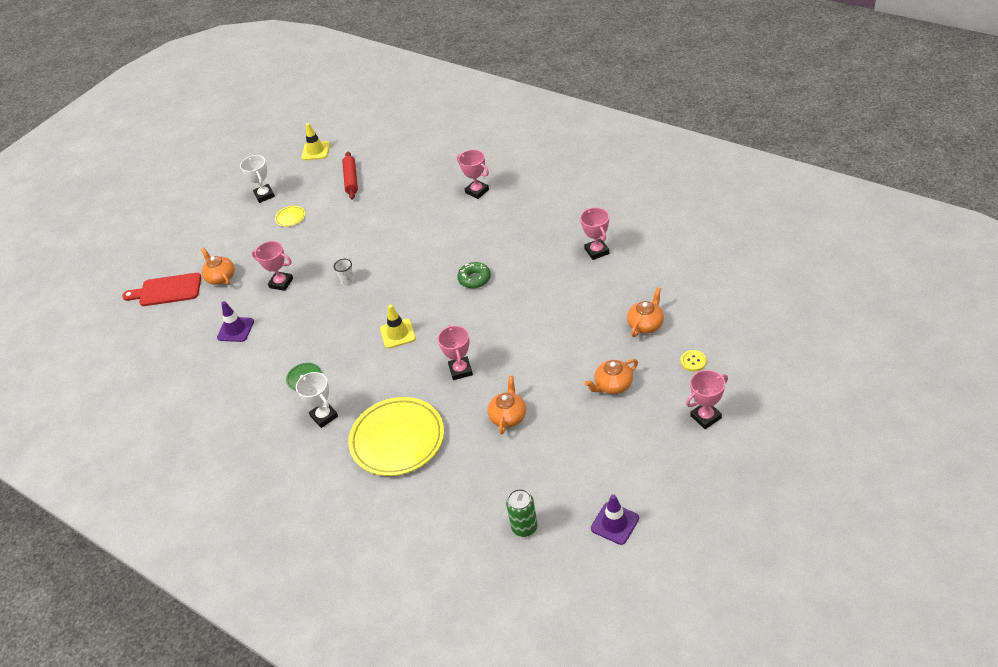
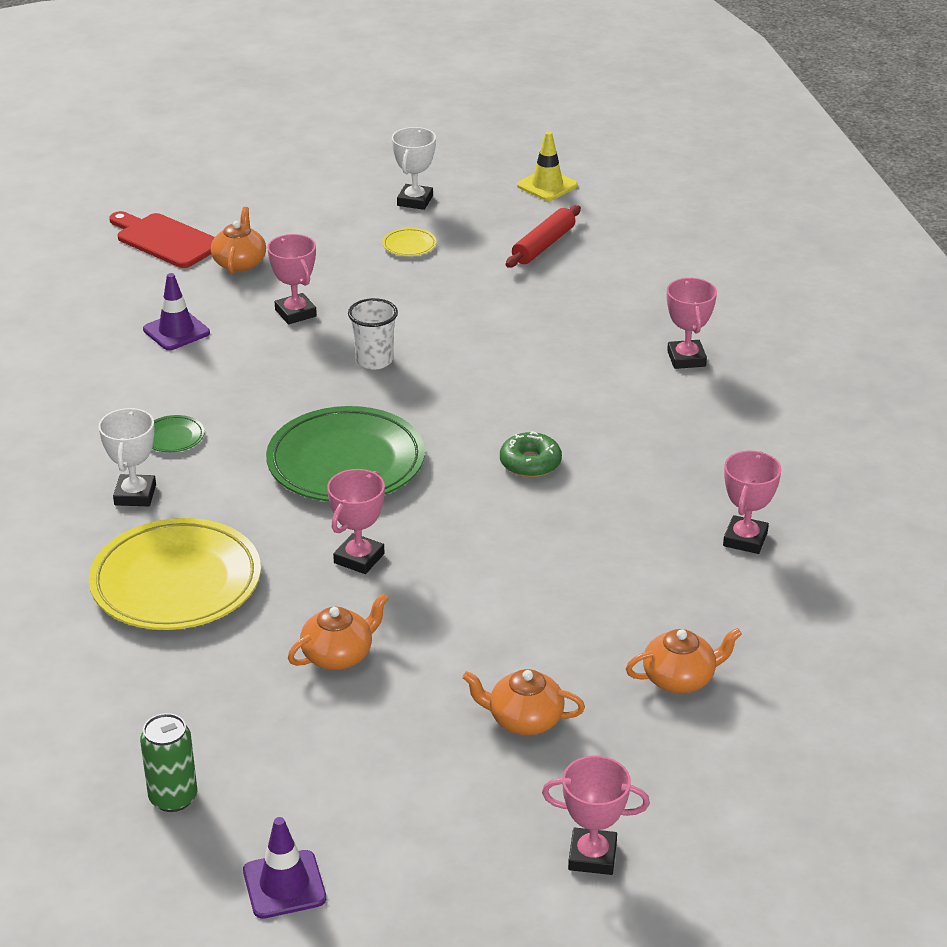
camera: 35 degrees right, 10 degrees down
(347, 280) = (374, 360): white cup -> white cup, size x1.50
(398, 334) = (346, 462): yellow traffic cone -> green plate
(693, 361) = (679, 774): yellow button -> none

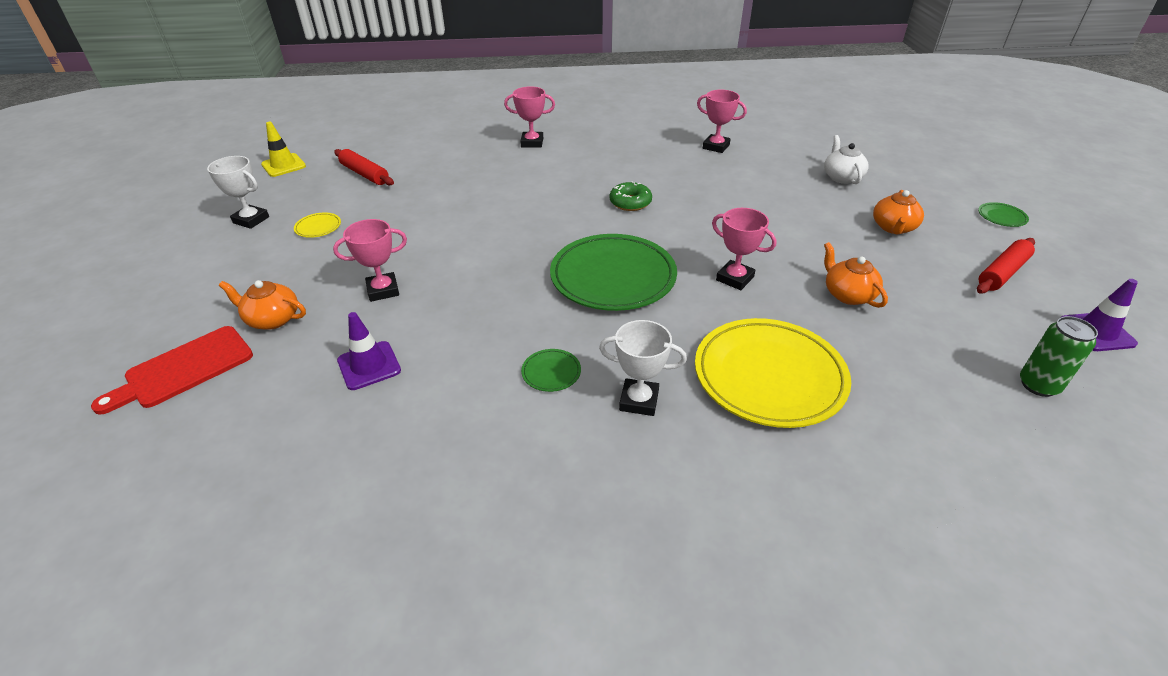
camera: 80 degrees left, 5 degrees up
(374, 360) = (478, 255): white cup -> none
(418, 819) = (1002, 273): none -> red rolling pin
(592, 856) = (1001, 217): pink trophy -> green plate
(680, 678) = (842, 177): orange teapot -> white teapot

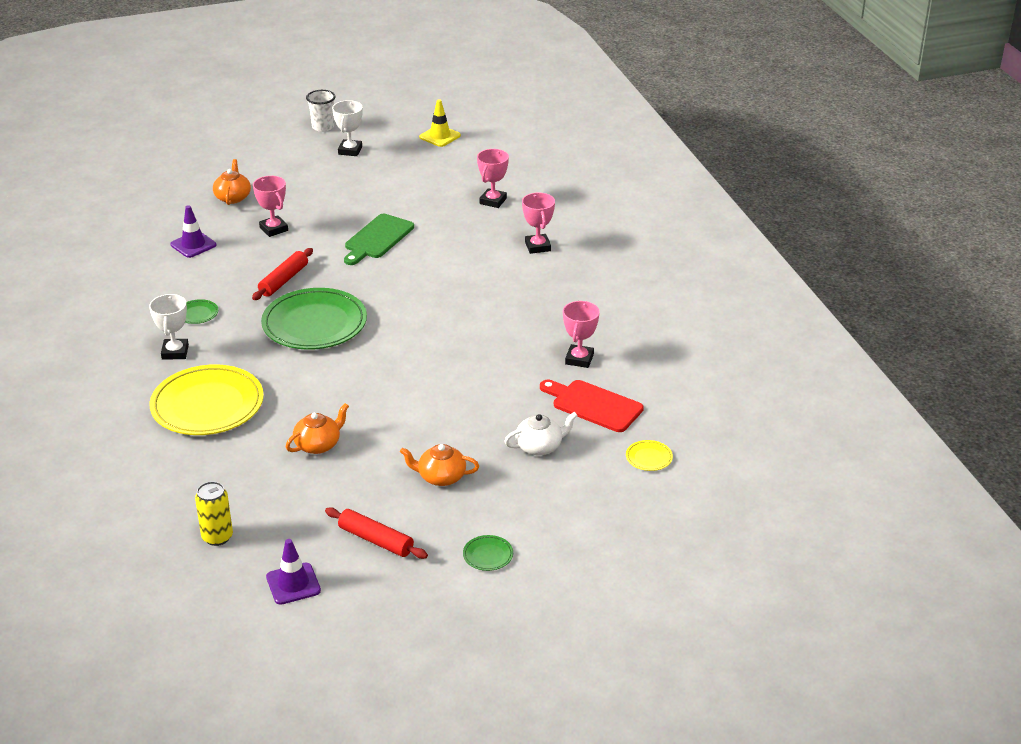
camera: 75 degrees right, 5 degrees down
(171, 233) = (323, 127): none -> white cup
(183, 369) = (180, 184): red cutting board -> red cutting board (593, 405)
(318, 227) = (348, 180): yellow plate -> yellow plate (649, 458)
(365, 174) = (439, 177): red rolling pin -> red rolling pin (284, 280)
(459, 221) = (377, 239): none -> green cutting board
(630, 202) = (437, 318): green donut -> none
(734, 278) = (327, 384): pink trophy -> pink trophy (493, 201)
(1038, 385) = (217, 537): green can -> yellow can

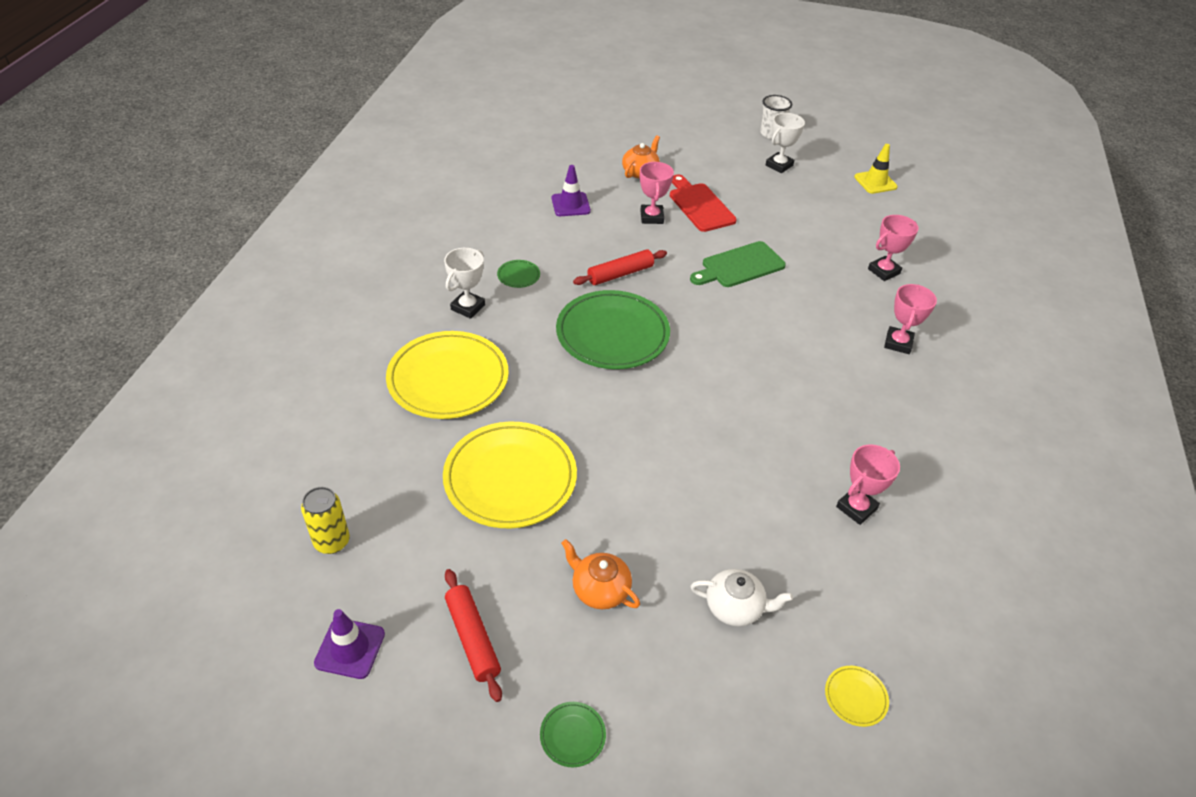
camera: 30 degrees right, 10 degrees up
(318, 445) = (510, 478): orange teapot -> yellow plate
(593, 405) = (834, 580): red cutting board -> red cutting board (700, 205)

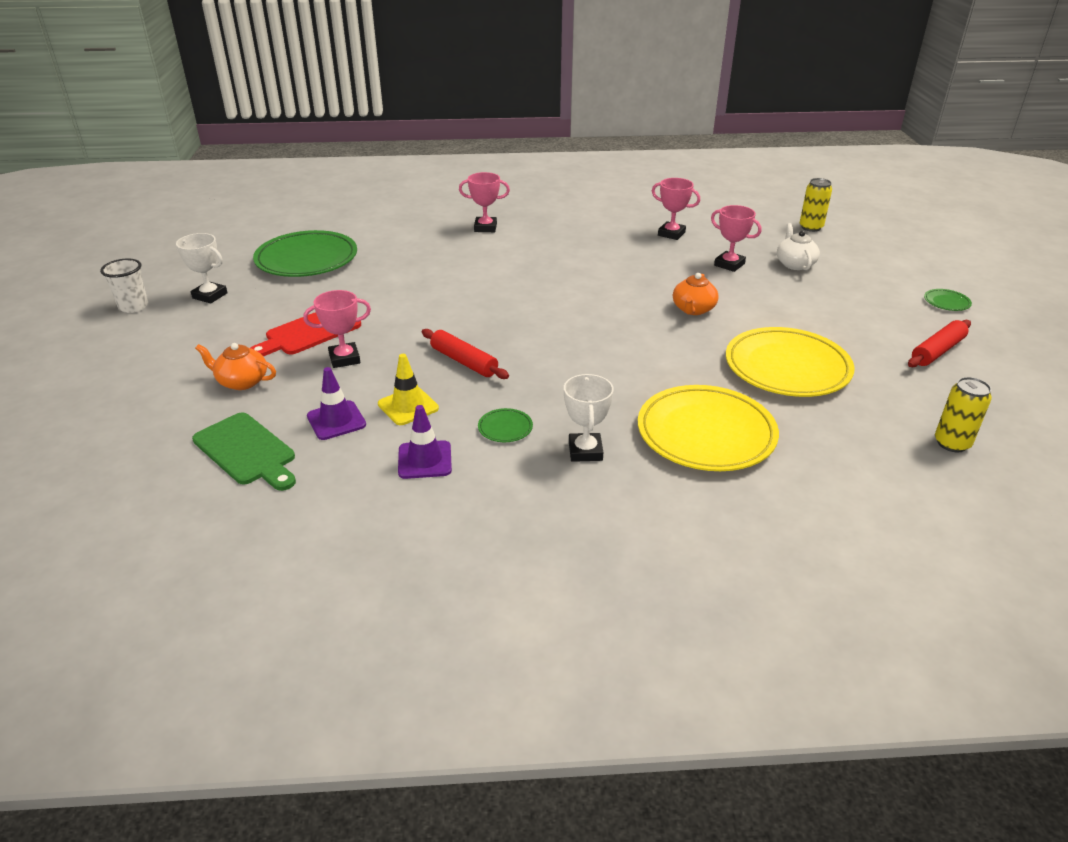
camera: 105 degrees left, 10 degrees down
(350, 648) = (1015, 401): purple traffic cone -> purple traffic cone (425, 460)
(468, 307) = (585, 451): white trophy -> white trophy turned 75 degrees clockwise
(599, 589) = (839, 310): orange teapot -> orange teapot (693, 309)
(612, 334) = (564, 350): green plate -> green plate (307, 259)
(739, 266) = (415, 299): green cutting board -> green cutting board (247, 451)
(855, 697) = (811, 227): yellow plate -> yellow can
(875, 182) = (236, 246): yellow traffic cone -> yellow traffic cone (408, 406)
(883, 271) = (389, 236): pink trophy -> pink trophy (729, 264)

